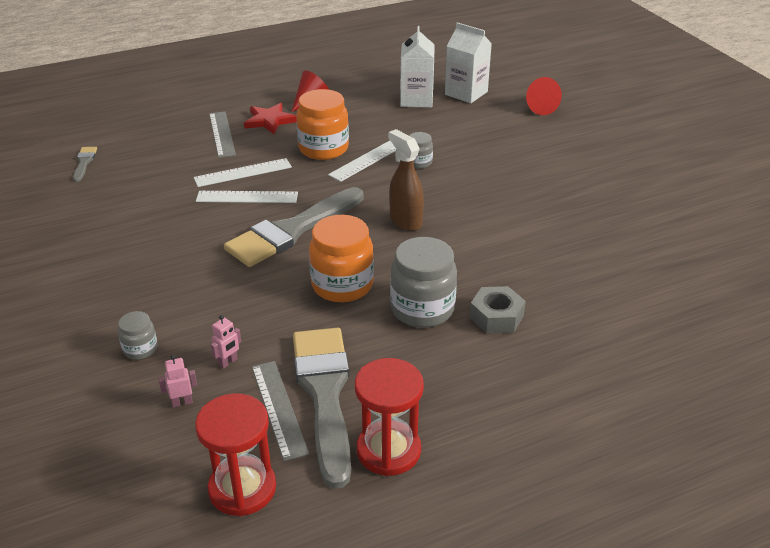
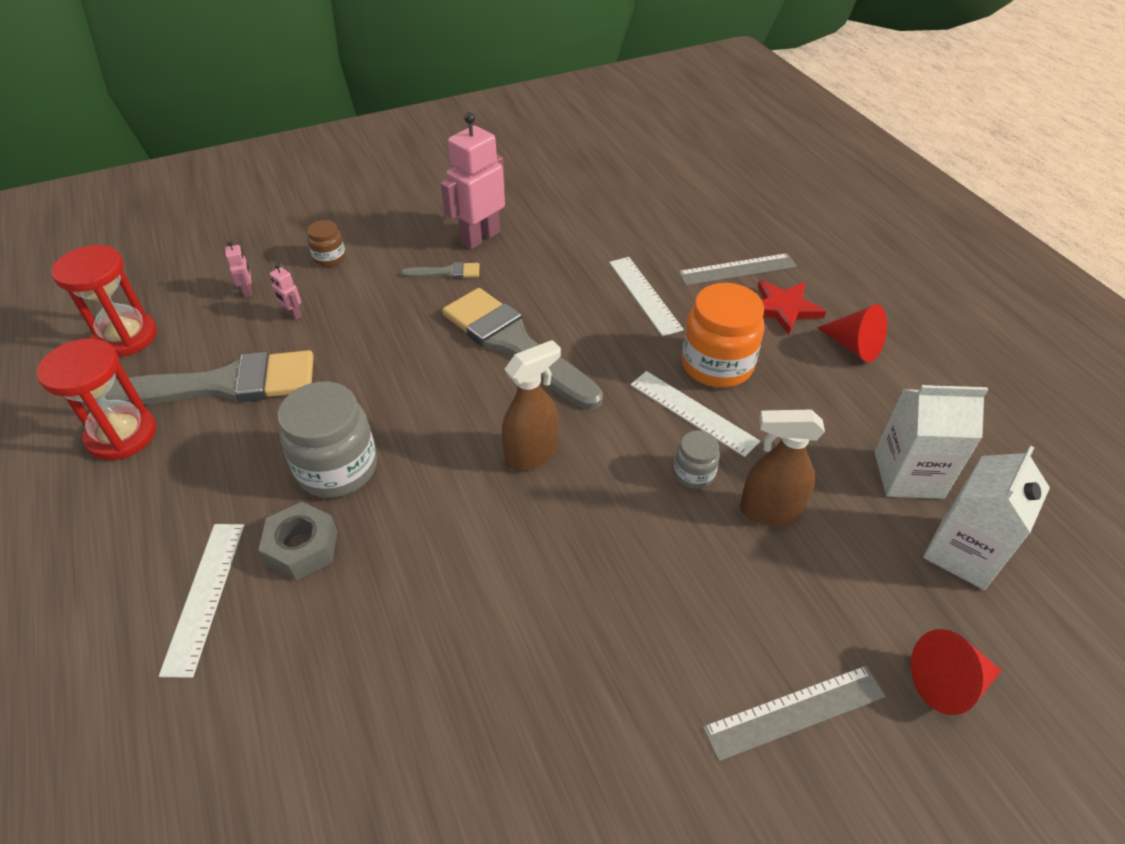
camera: 90 degrees right, 10 degrees up
(84, 162) = (653, 180): grey brush -> grey brush (446, 272)
(138, 254) = (480, 237): none -> pink robot
(140, 349) = (329, 258): grey jar -> brown jar
(247, 197) = (588, 303): white ruler -> white ruler (204, 596)
(279, 408) = (214, 353): grey ruler -> grey ruler (794, 712)
(342, 285) = (399, 393): orange jar -> none
(445, 141) = (769, 511): none -> brown spray bottle

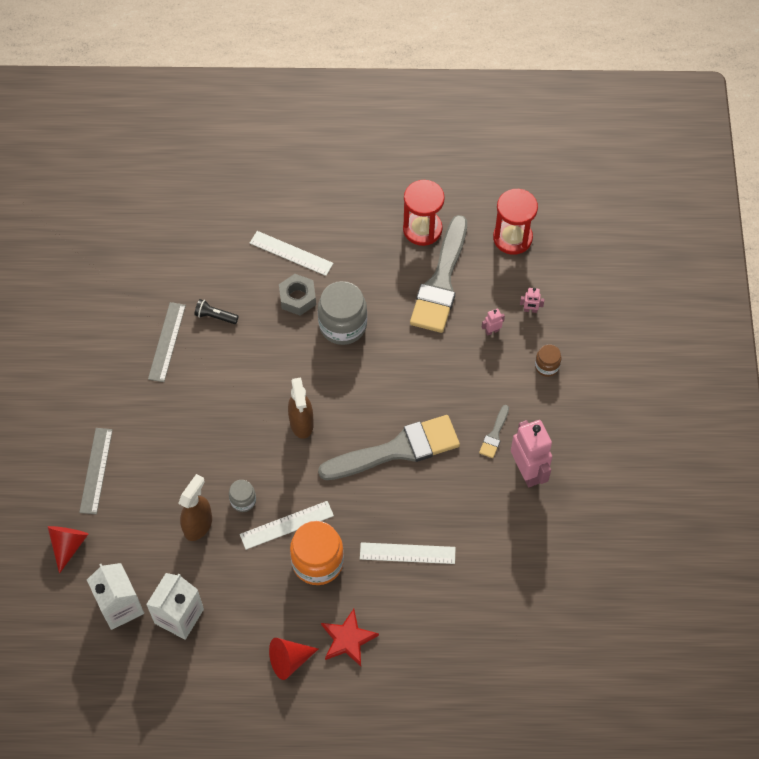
camera: 115 degrees right, 15 degrees up
(383, 662) = (215, 316): none -> black flashlight
(737, 269) = (404, 633): grey ruler -> grey ruler (167, 342)

